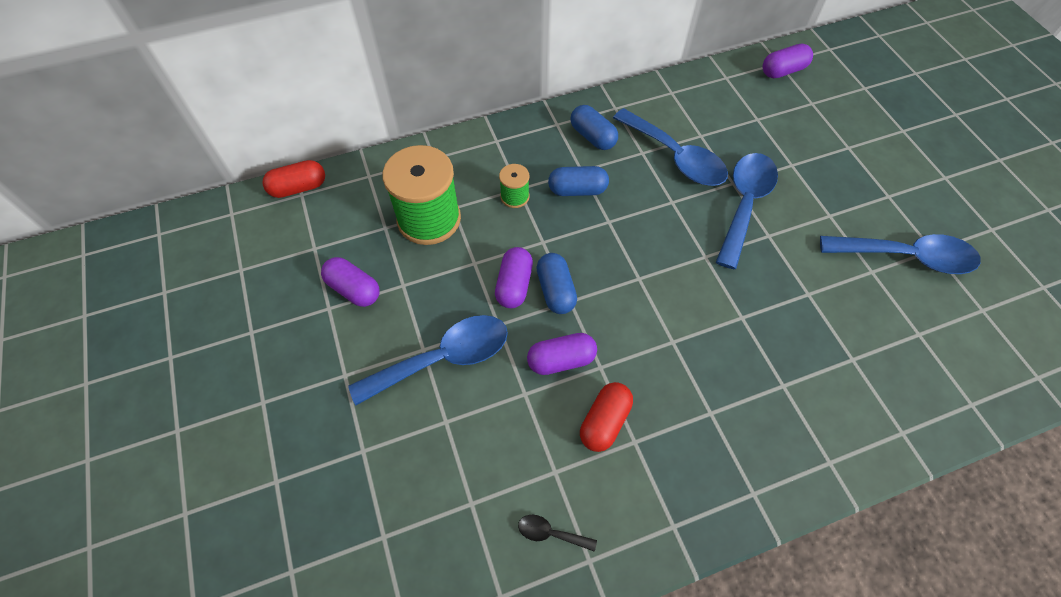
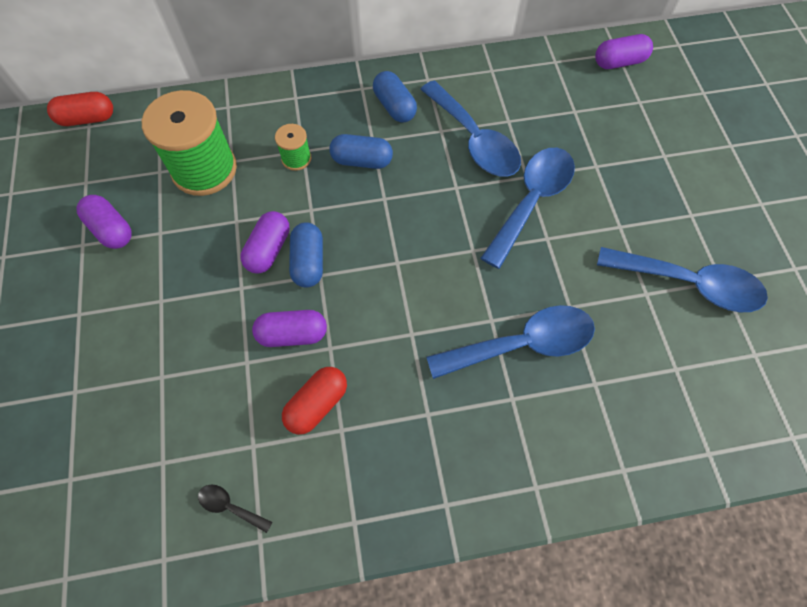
camera: 10 degrees right, 5 degrees up
(443, 358) = (177, 313): blue spoon -> blue spoon (522, 344)

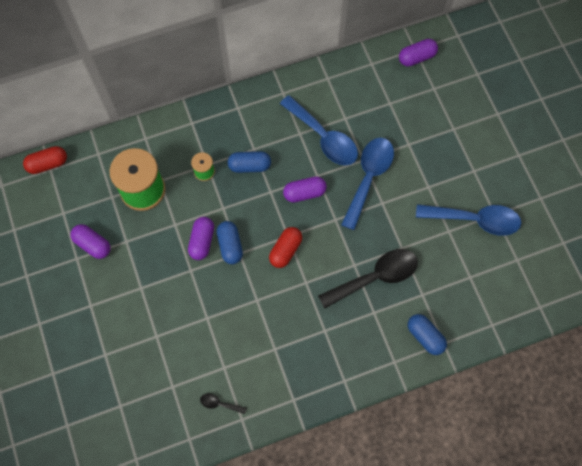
camera: 10 degrees left, 5 degrees up
(292, 334) = (231, 295): purple capsule -> purple capsule (304, 193)
(317, 404) = (257, 336): red capsule -> red capsule (285, 250)
(394, 107) = (264, 119): blue capsule -> blue capsule (425, 336)
(522, 344) = (375, 277): blue spoon -> black spoon

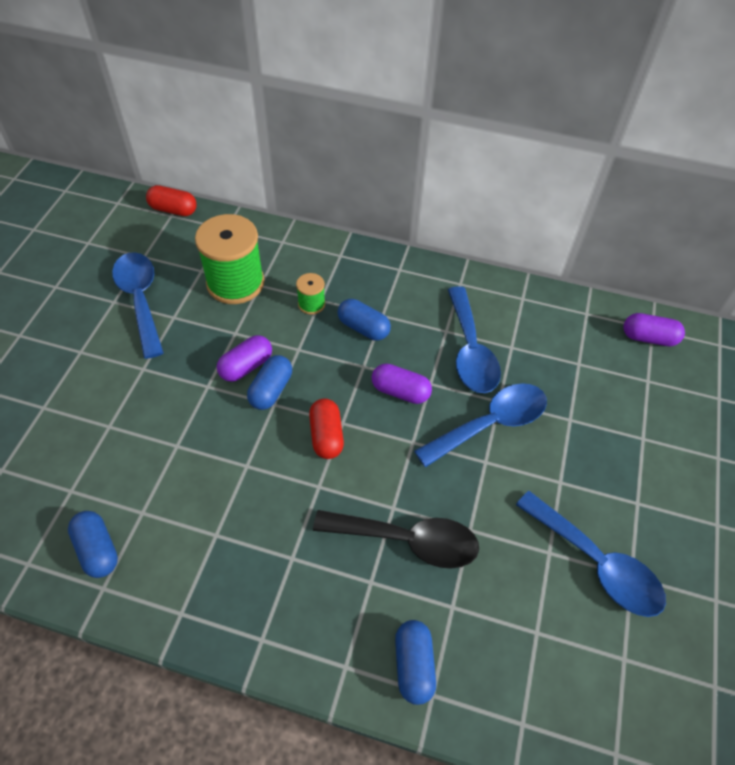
camera: 35 degrees right, 15 degrees down
(93, 244) = (140, 299): purple capsule -> blue spoon
(219, 404) = (97, 549): black spoon -> blue capsule
(285, 250) = (326, 436): red capsule -> red capsule turned 75 degrees counterclockwise

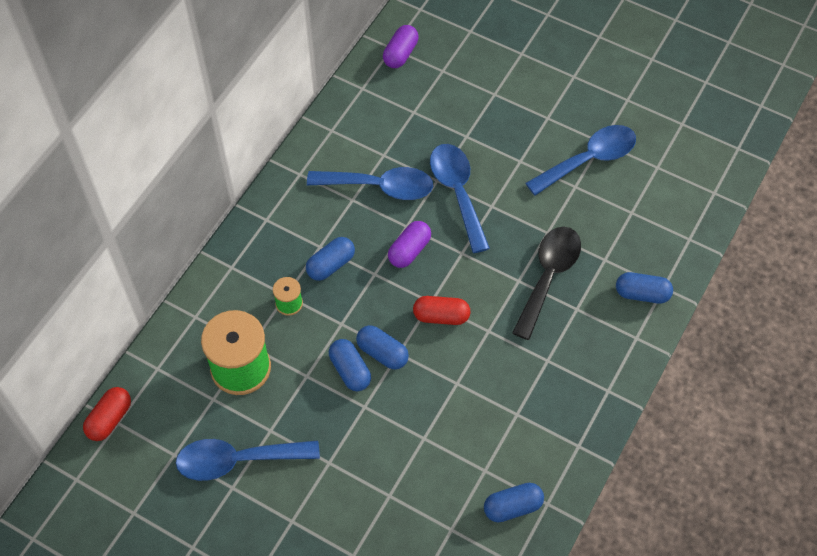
camera: 75 degrees left, 5 degrees up
(246, 366) = (350, 370): purple capsule -> blue capsule

